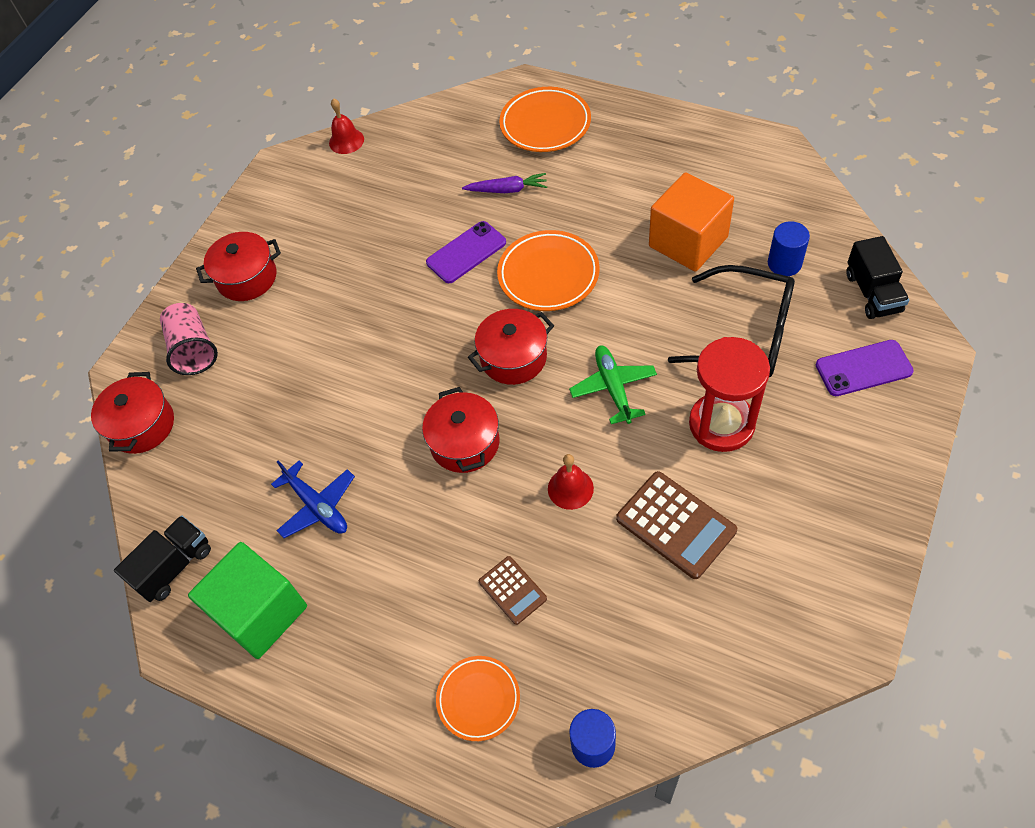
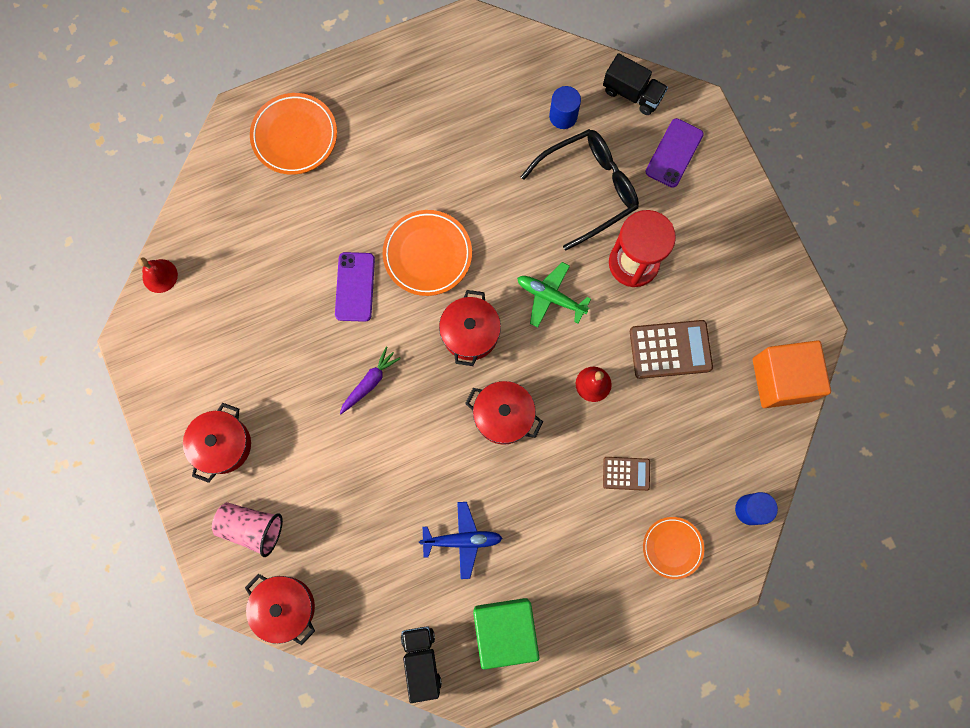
camera: 55 degrees left, 20 degrees up
(507, 190) = (328, 214): purple carrot -> purple carrot (369, 382)
(688, 242) = (489, 151): orange cube -> orange cube (782, 379)

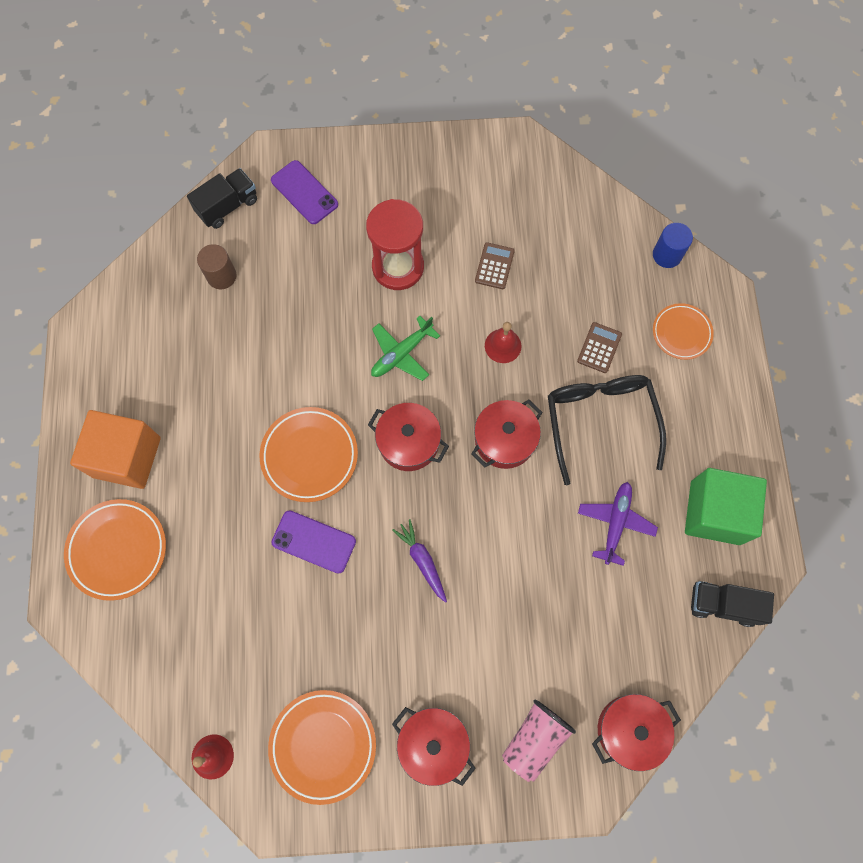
camera: 70 degrees left, 5 degrees down
(194, 357) = (323, 745): none -> orange plate
(462, 540) = (615, 523): blue plane -> purple plane
(563, 116) = (221, 276): blue cylinder -> brown cylinder
(589, 189) = (307, 279): black glasses -> black glasses (600, 421)
(670, 349) = (494, 266): brown calculator -> brown calculator, size x0.58
(782, 379) = (557, 184): orange cube -> orange cube (127, 457)

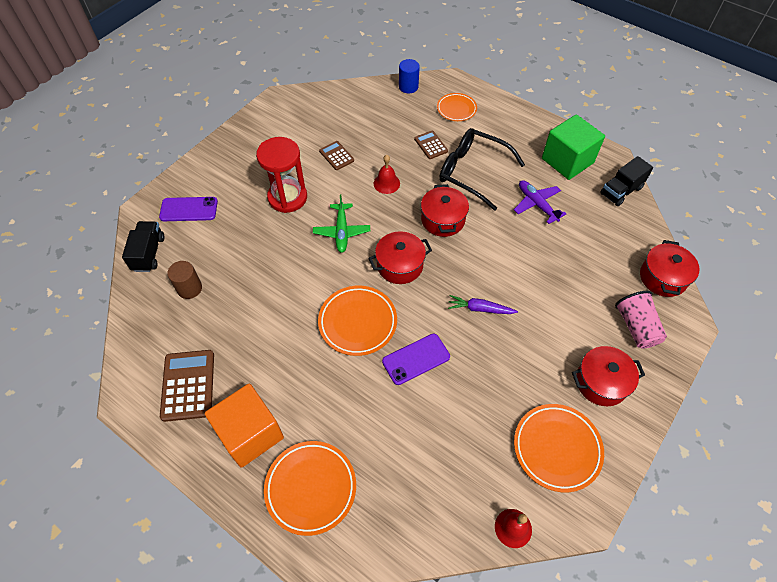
camera: 50 degrees left, 15 degrees down
(129, 365) = (188, 385): none -> brown calculator

